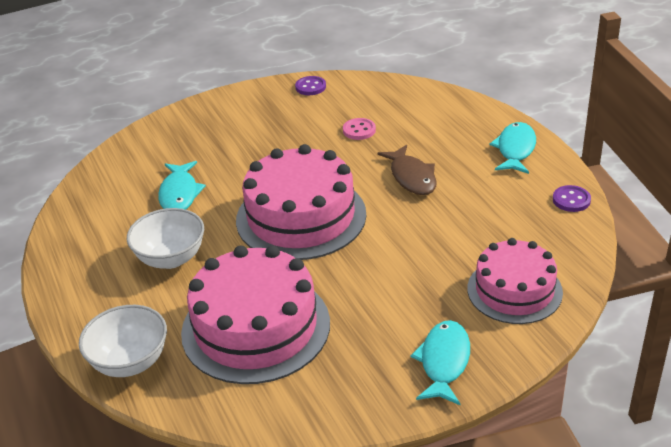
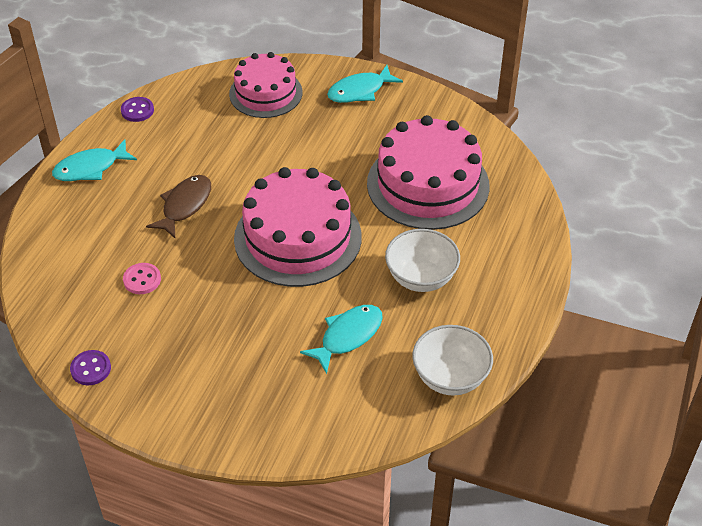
camera: 135 degrees left, 10 degrees up
(130, 362) = (524, 221): white bowl -> white bowl (450, 377)

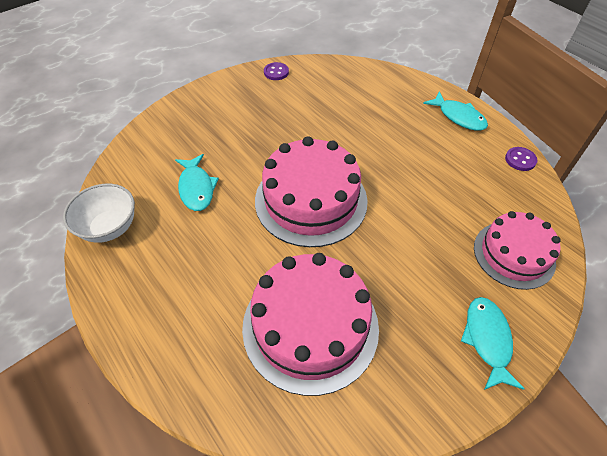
camera: 120 degrees right, 5 degrees up
(90, 168) = (458, 117): turquoise fish -> turquoise fish turned 135 degrees clockwise
(142, 280) = (329, 110): pink button -> none
(184, 205) = (388, 151): brown fish -> none
(421, 278) = (209, 259): white bowl -> none

